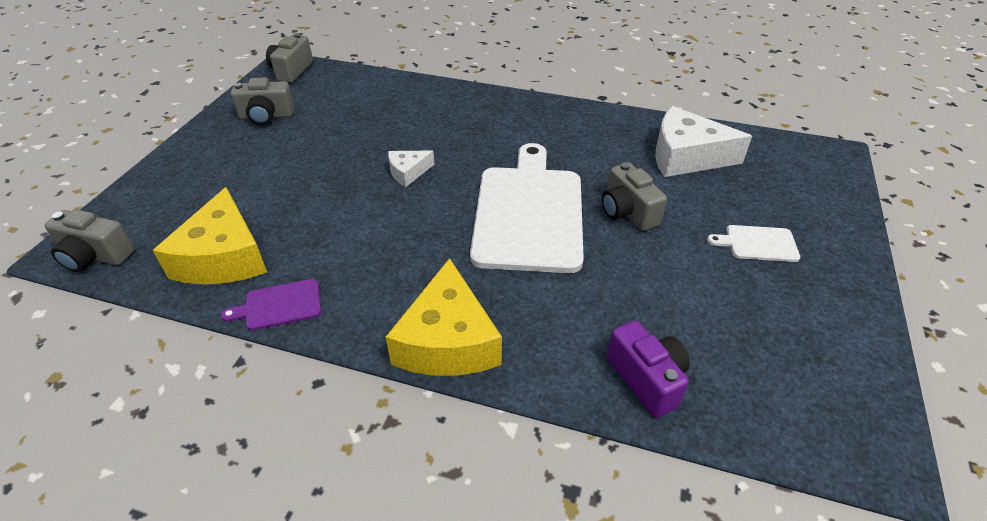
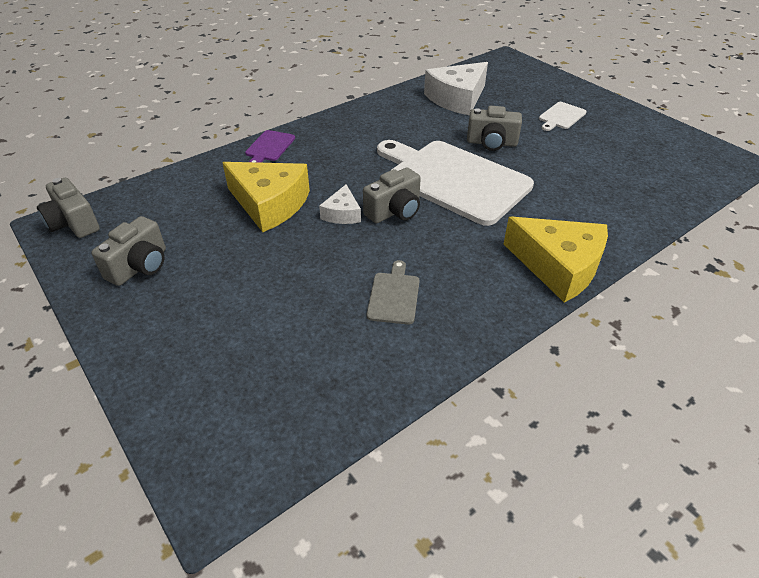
camera: 55 degrees left, 0 degrees up
(95, 256) = (250, 469): grey camera -> grey camera (394, 211)
(223, 257) = (350, 362): yellow cheese -> yellow cheese (270, 204)
(279, 305) = (451, 343): purple cutting board -> purple cutting board (269, 147)
(319, 247) = (394, 295): none -> grey cutting board
(646, 379) = (644, 203): purple camera -> none

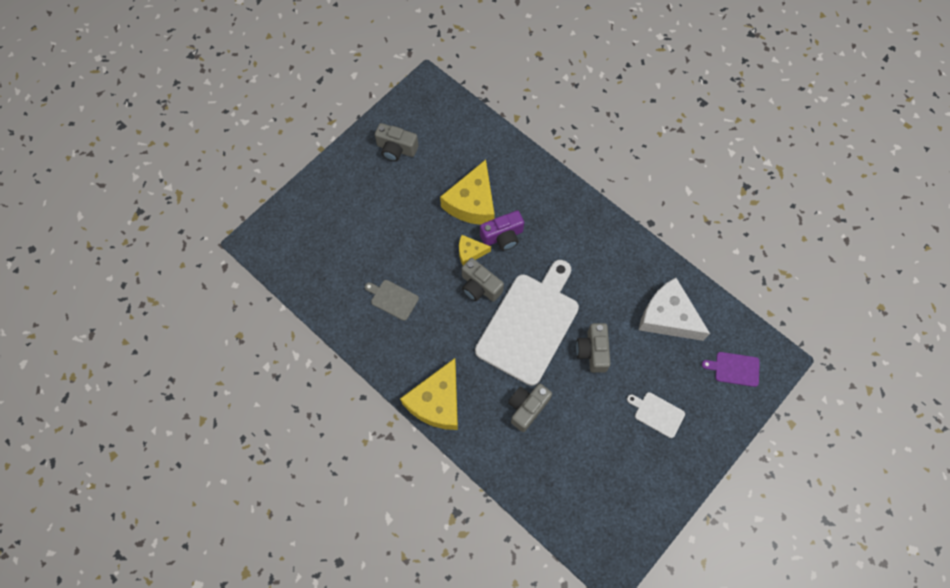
camera: 80 degrees right, 25 degrees up
(74, 223) = (430, 95): grey camera -> grey camera (527, 408)
(269, 147) = (546, 181): purple cutting board -> purple cutting board (734, 369)
(329, 186) = (502, 236): none -> purple camera
(342, 214) = (470, 252): white cheese -> yellow cheese
(394, 295) = (393, 299): grey cutting board -> grey cutting board turned 150 degrees counterclockwise

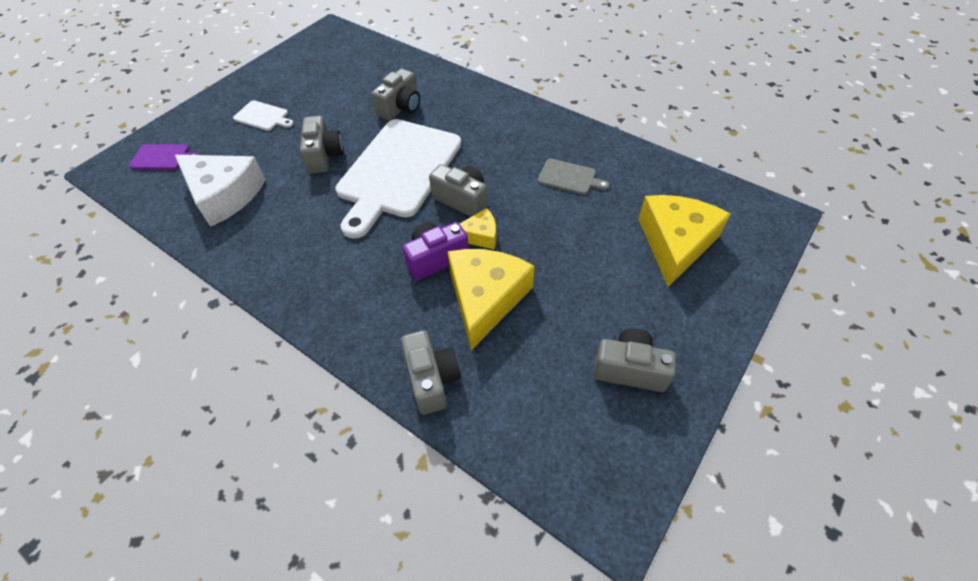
camera: 175 degrees right, 15 degrees down
(437, 402) = (495, 103): yellow cheese -> yellow cheese (675, 243)
(509, 156) = (432, 379): none -> grey camera

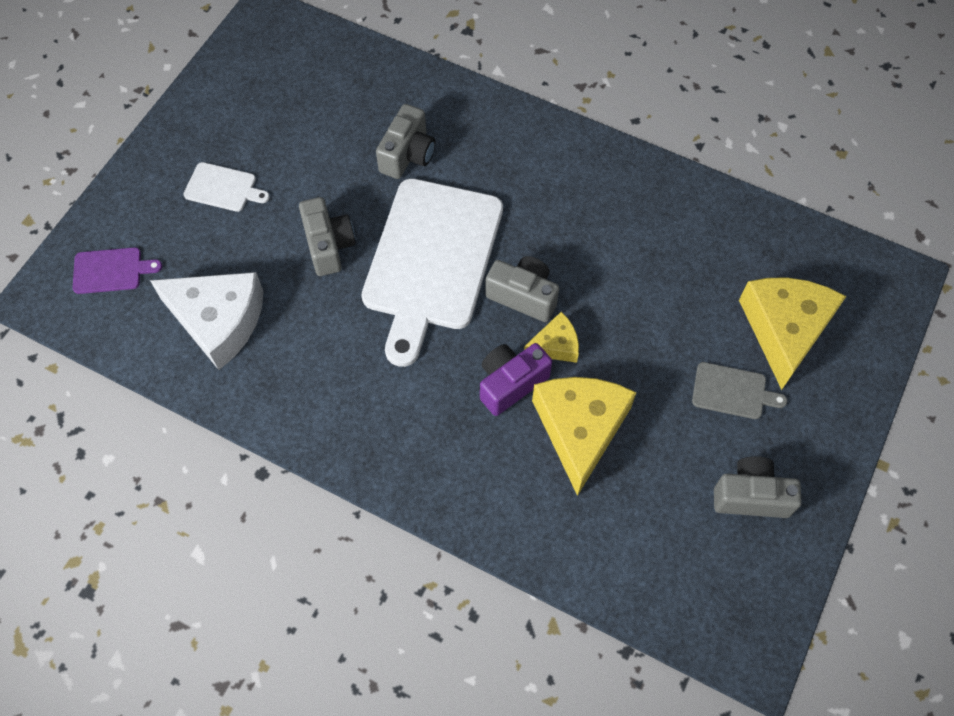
camera: 10 degrees left, 10 degrees up
(432, 379) = (542, 535): grey camera -> none
(569, 177) = (648, 247): grey cutting board -> grey cutting board (732, 391)

